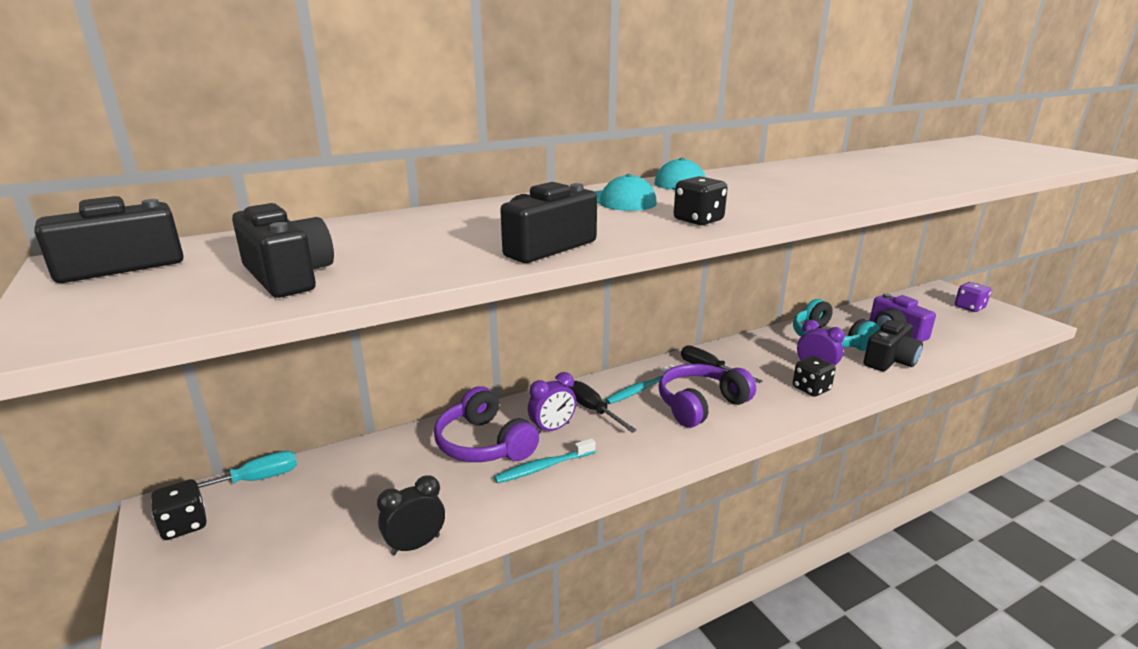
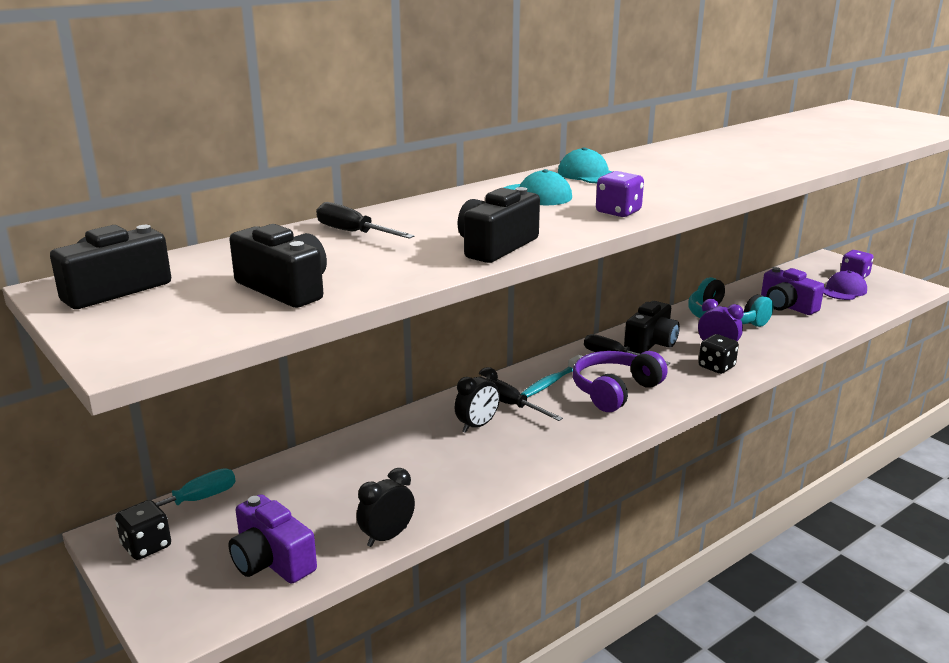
camera: 10 degrees left, 0 degrees up
(290, 558) = (271, 560): none -> purple camera
(410, 226) = (353, 233): none -> black screwdriver
(484, 444) = (414, 446): purple headphones -> none
(543, 467) = (481, 460): turquoise toothbrush -> none
(552, 429) = (477, 426): purple clock -> black clock
(698, 220) = (618, 212): black dice -> purple dice
(890, 360) = (785, 334): black camera -> black camera (651, 343)
(957, 321) = (843, 290): none -> purple cap

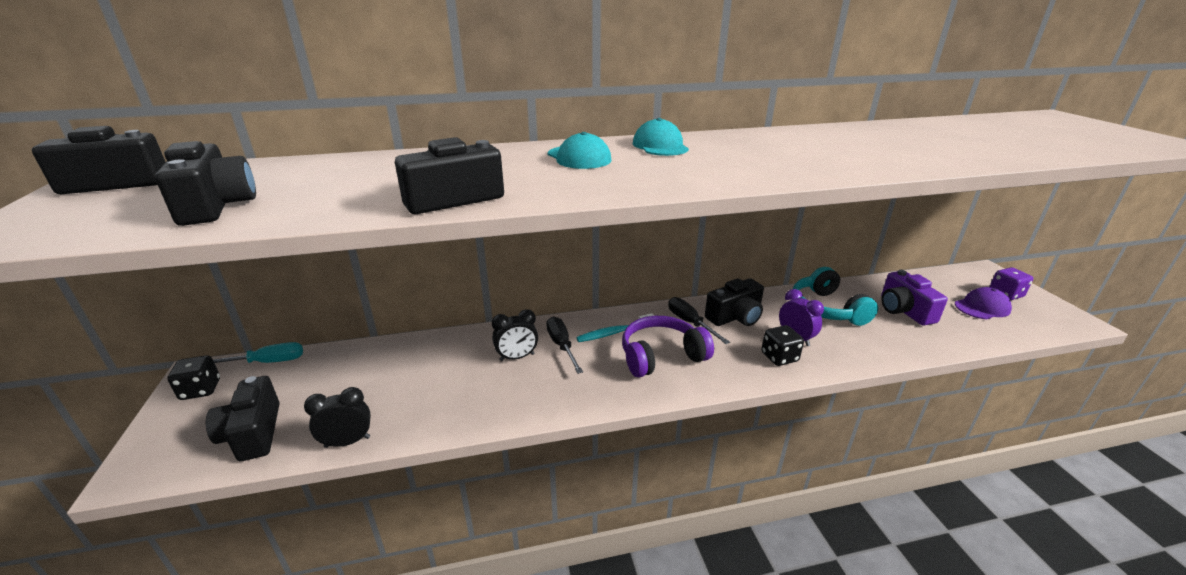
camera: 25 degrees right, 5 degrees up
(271, 560) = (253, 433): purple camera -> black camera
(353, 233) = (370, 167): black screwdriver -> none
(618, 212) = (627, 184): purple dice -> none

